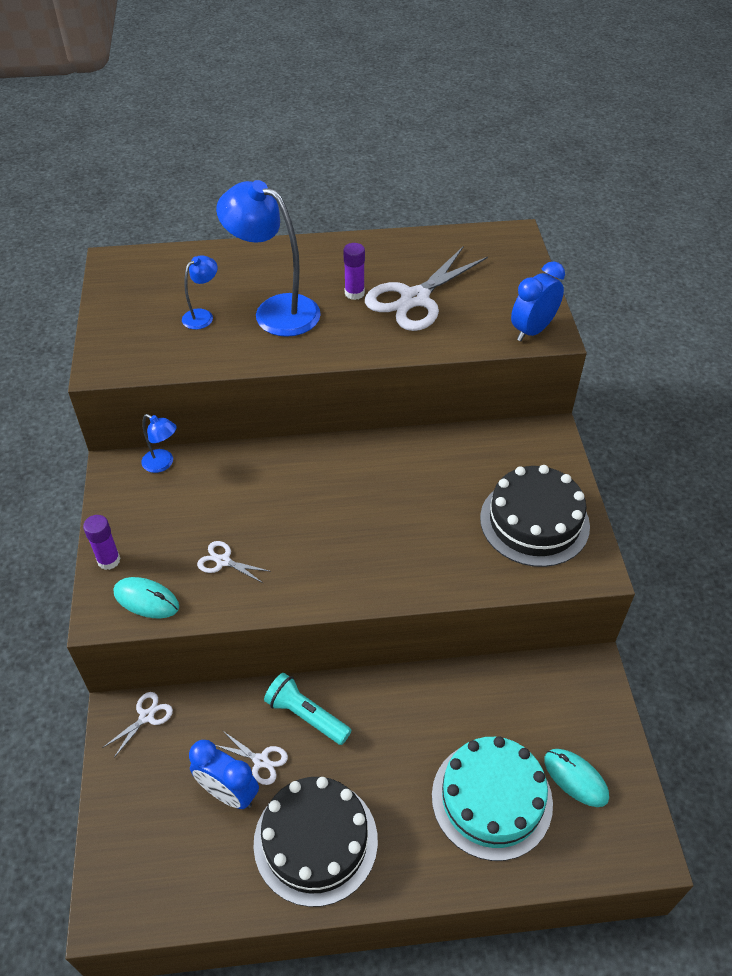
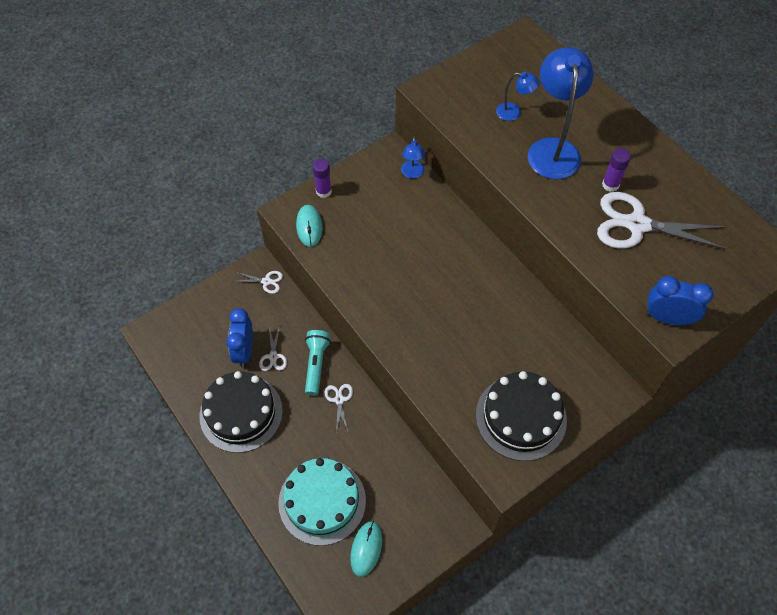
camera: 60 degrees right, 10 degrees up
(223, 561) = (361, 249): white scissors -> white scissors (339, 400)

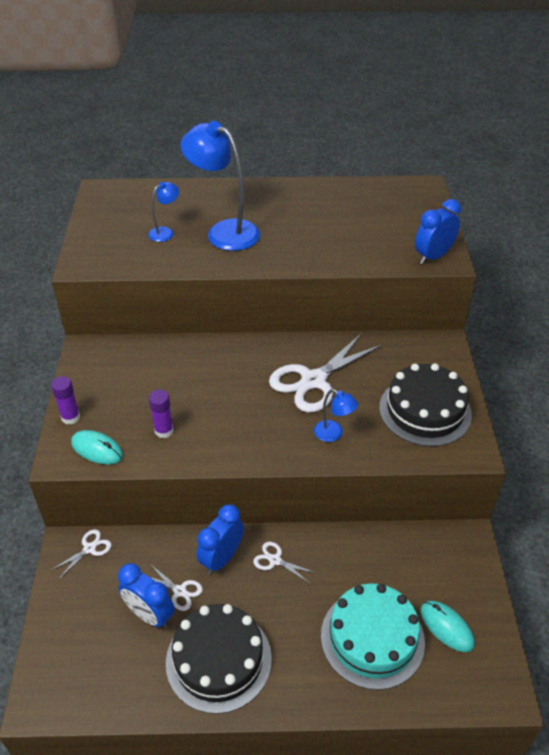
camera: 55 degrees left, 15 degrees down
(316, 365) = (221, 558): turquoise flashlight -> blue clock
(412, 173) = (123, 347): blue lamp -> blue lamp (333, 434)
(610, 185) = (289, 222): purple glue stick -> purple glue stick (164, 431)
(637, 225) = (338, 228): white scissors -> white scissors (314, 381)

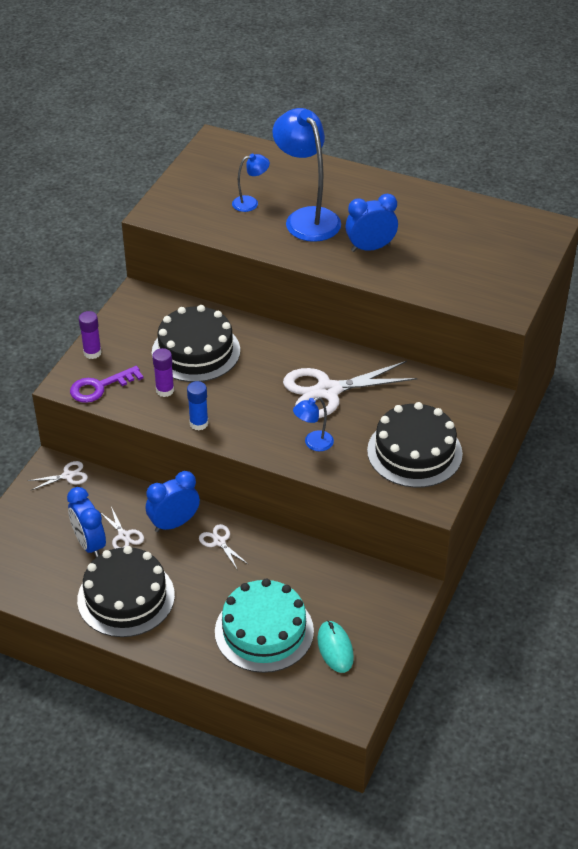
camera: 25 degrees right, 0 degrees up
(97, 449) = (100, 387): turquoise mouse -> purple key
(171, 383) = (196, 351): none -> black cake
(216, 452) = (199, 423): none -> blue glue stick
(333, 434) = (313, 443): blue lamp -> blue lamp turned 90 degrees clockwise
(433, 257) = (495, 303): blue clock -> blue clock (370, 248)

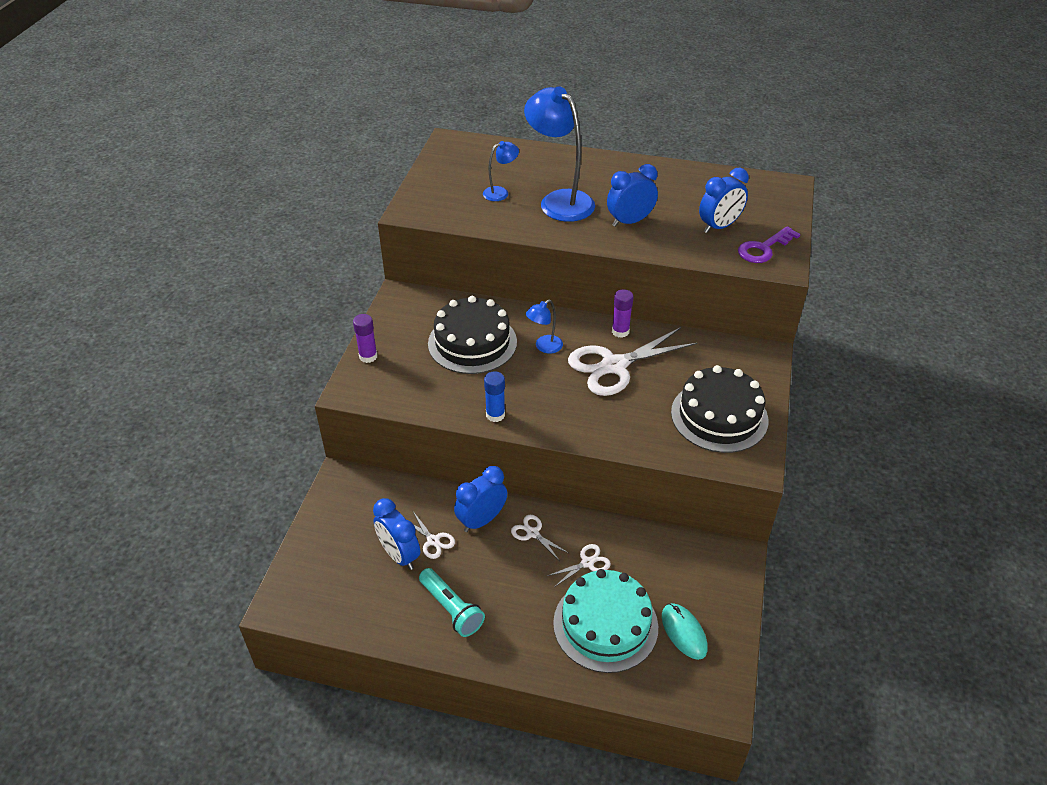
camera: 10 degrees left, 0 degrees up
(68, 476) = (360, 484): white scissors -> white scissors (587, 563)
(100, 387) = (384, 390): purple key -> purple key (763, 248)
(126, 597) = (451, 609): black cake -> turquoise flashlight
(165, 390) = (451, 385): purple glue stick -> purple glue stick (620, 331)
(313, 443) = (616, 420): blue lamp -> blue lamp (544, 347)
(459, 263) = (719, 226): none -> blue clock

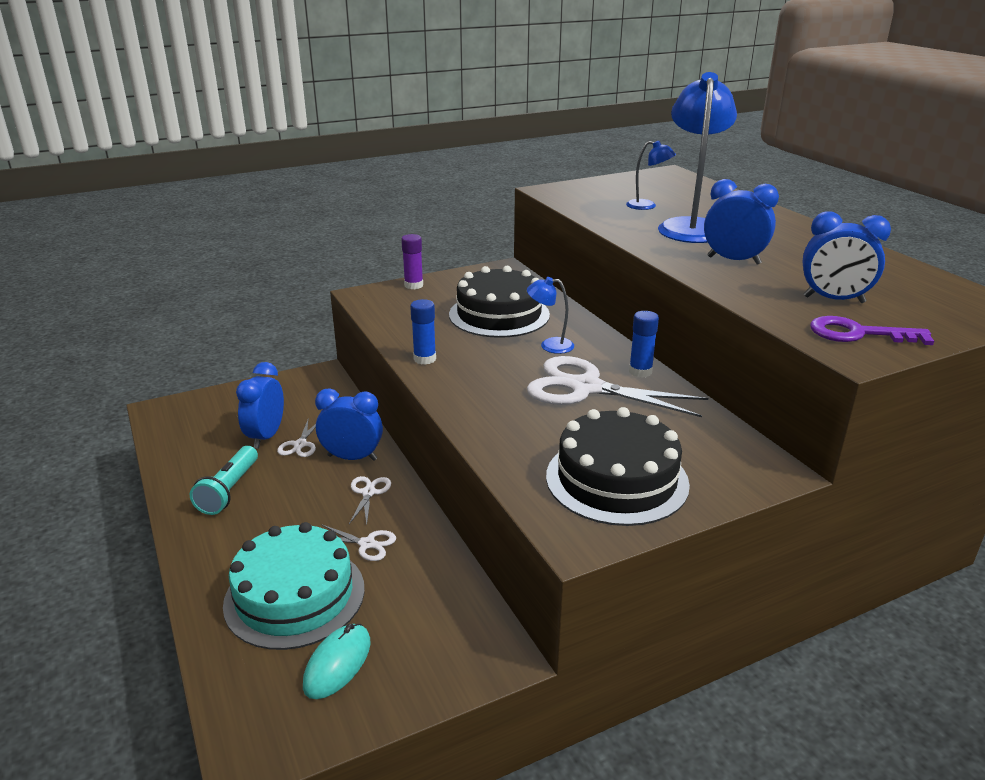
camera: 50 degrees right, 15 degrees down
(620, 331) = (640, 371): purple glue stick -> blue glue stick

